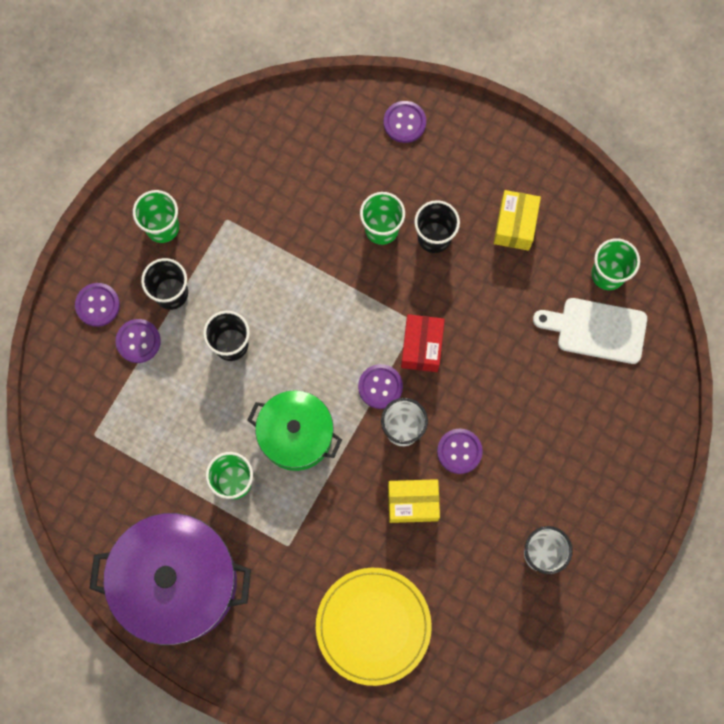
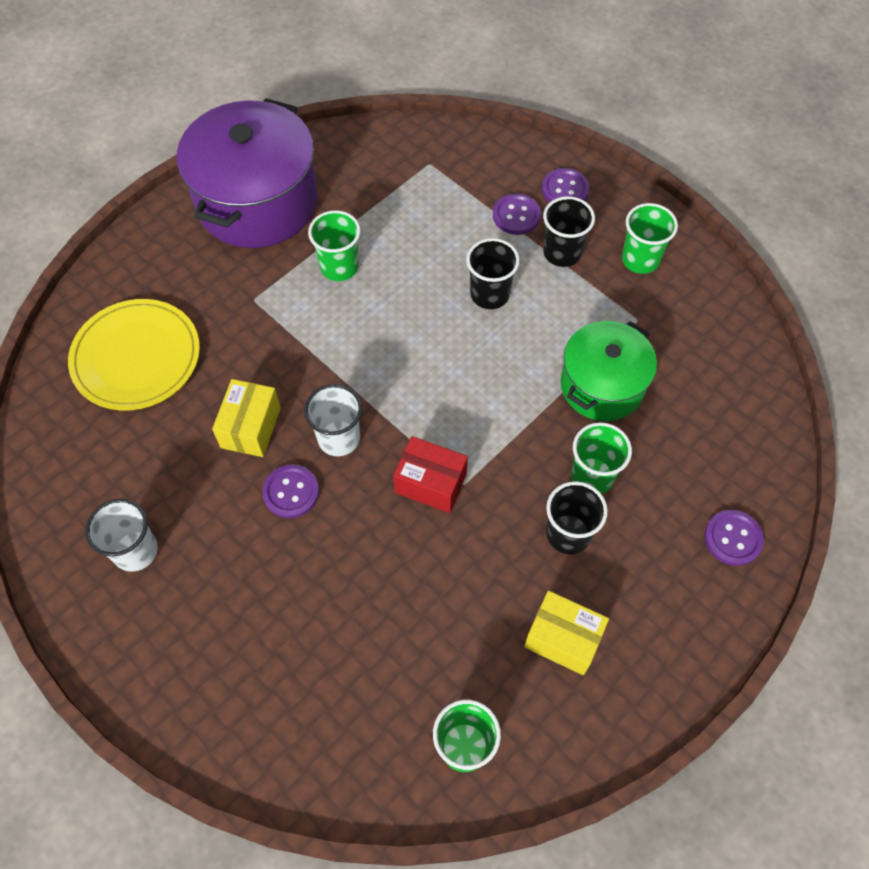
camera: 105 degrees right, 15 degrees down
(296, 435) = (369, 332): green pot -> green pot (602, 385)
(380, 387) = (396, 427): purple button -> none
(596, 330) = (391, 705): white cutting board -> none

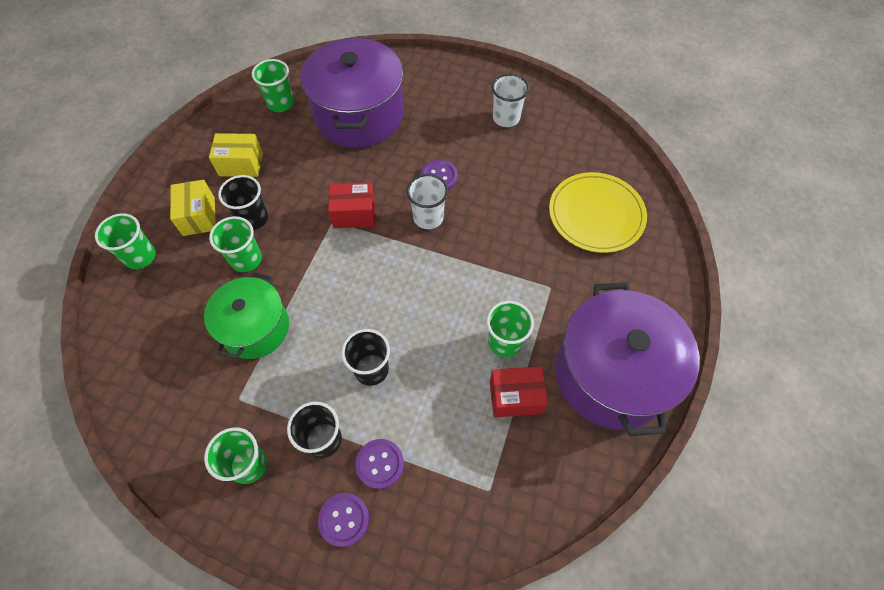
camera: 155 degrees right, 0 degrees up
(251, 427) = (488, 202): yellow box -> yellow box (199, 216)
(348, 659) = (359, 115): none -> purple pot
(361, 218) = (515, 397): none -> red box
(733, 538) = (140, 256): purple button -> green cup

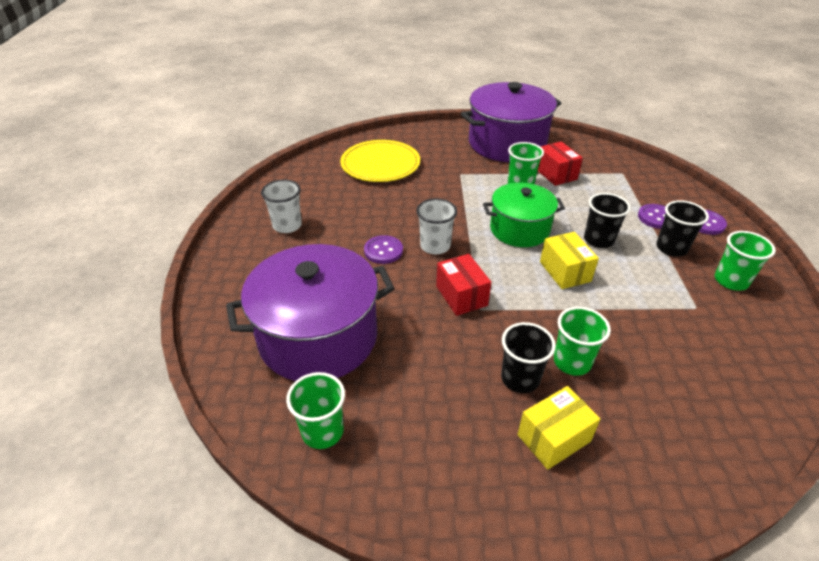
camera: 110 degrees left, 20 degrees down
(140, 256) = (651, 476): green cup -> none
(241, 164) = (451, 429): yellow box -> yellow box (565, 271)
(255, 328) = (631, 323): green pot -> green pot (519, 229)

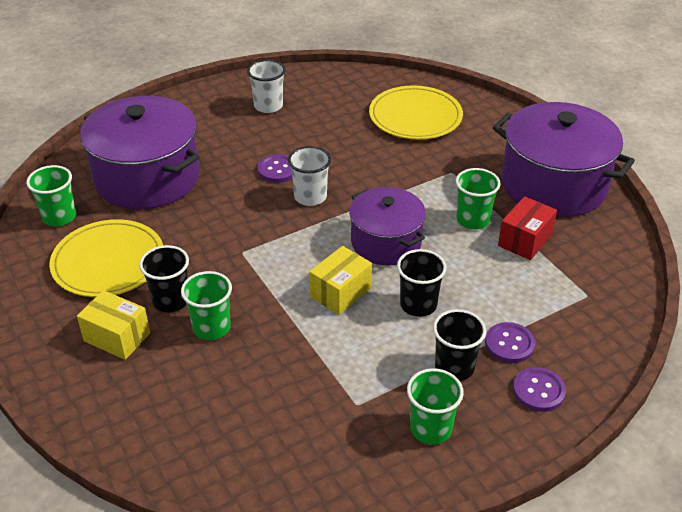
camera: 60 degrees right, 0 degrees up
(431, 410) = (108, 262): none -> yellow plate
(461, 296) = (251, 236): red box -> none
(519, 229) = (386, 242): green pot -> purple pot

